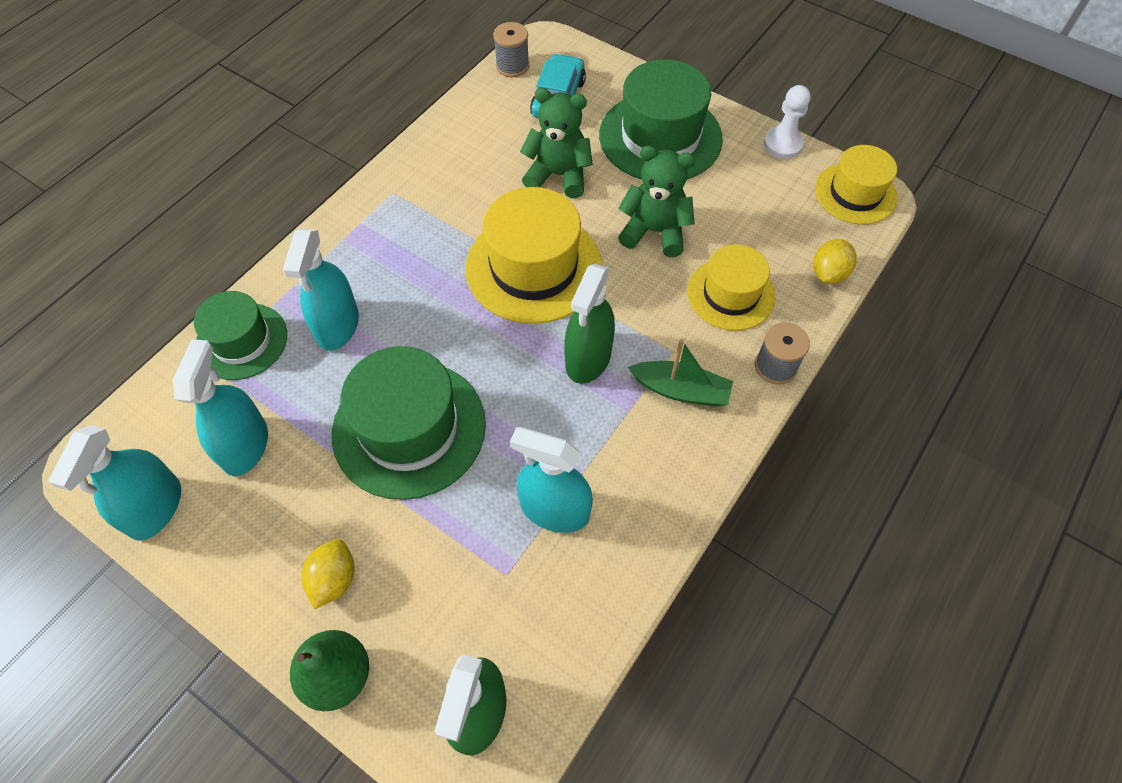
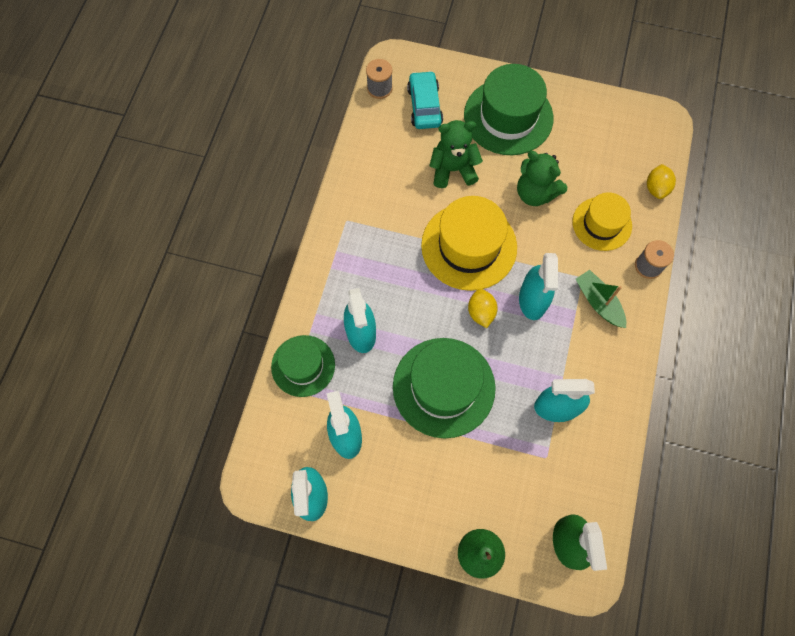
camera: 20 degrees left, 10 degrees up
(334, 579) = (447, 499): yellow lemon -> yellow lemon (481, 312)
(588, 358) = (532, 300): green spray bottle -> turquoise spray bottle
(654, 231) = (535, 193): green teddy bear -> green teddy bear turned 135 degrees counterclockwise
(681, 390) = (598, 302): green boat -> green boat turned 120 degrees counterclockwise
(783, 144) = (591, 97): white pawn -> none
(855, 193) = (651, 121): yellow hat -> none

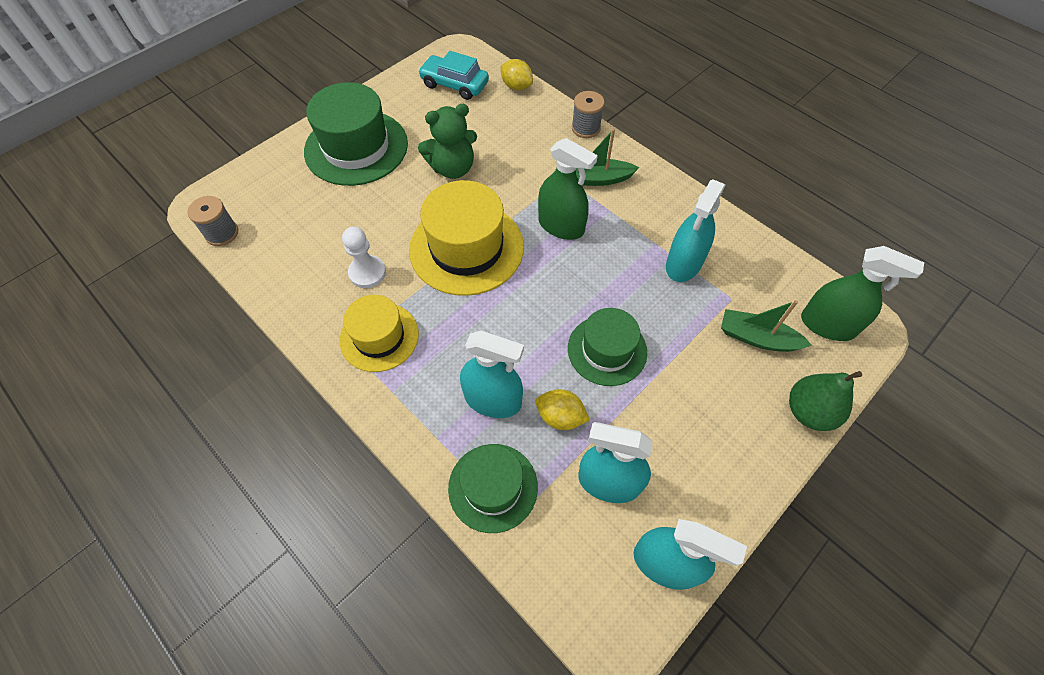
camera: 60 degrees left, 10 degrees down
(407, 196) = (367, 273): none -> white pawn
(424, 106) = (281, 206): turquoise car -> turquoise car (454, 84)
(443, 387) = (607, 350): green hat -> green hat, size x0.63
(453, 169) = (372, 218): green teddy bear -> none
(481, 312) = (545, 274): yellow lemon -> yellow lemon (560, 417)
(521, 491) = (757, 338): none -> green boat
(532, 300) = (561, 226): turquoise spray bottle -> green spray bottle
(602, 224) = (521, 138): yellow hat -> yellow hat (379, 337)

